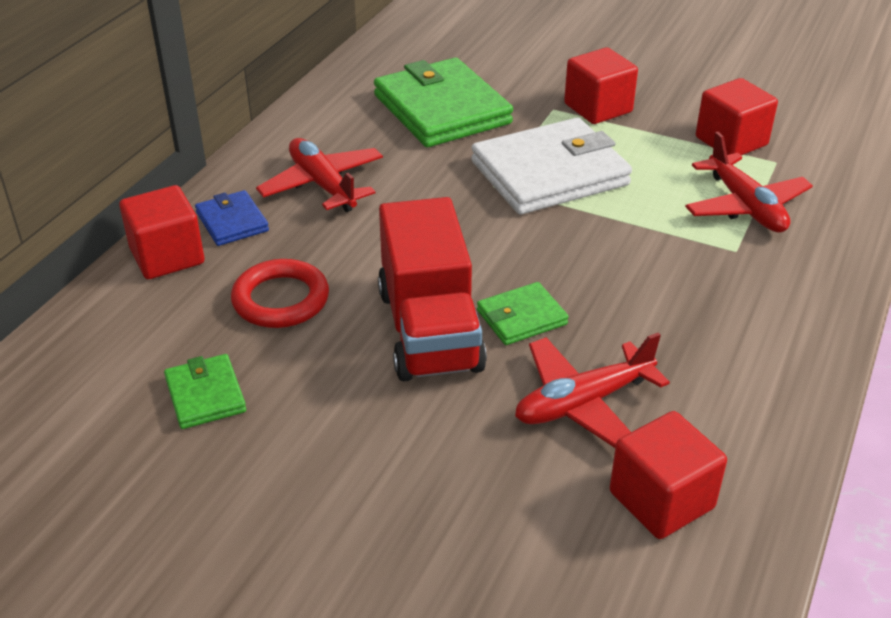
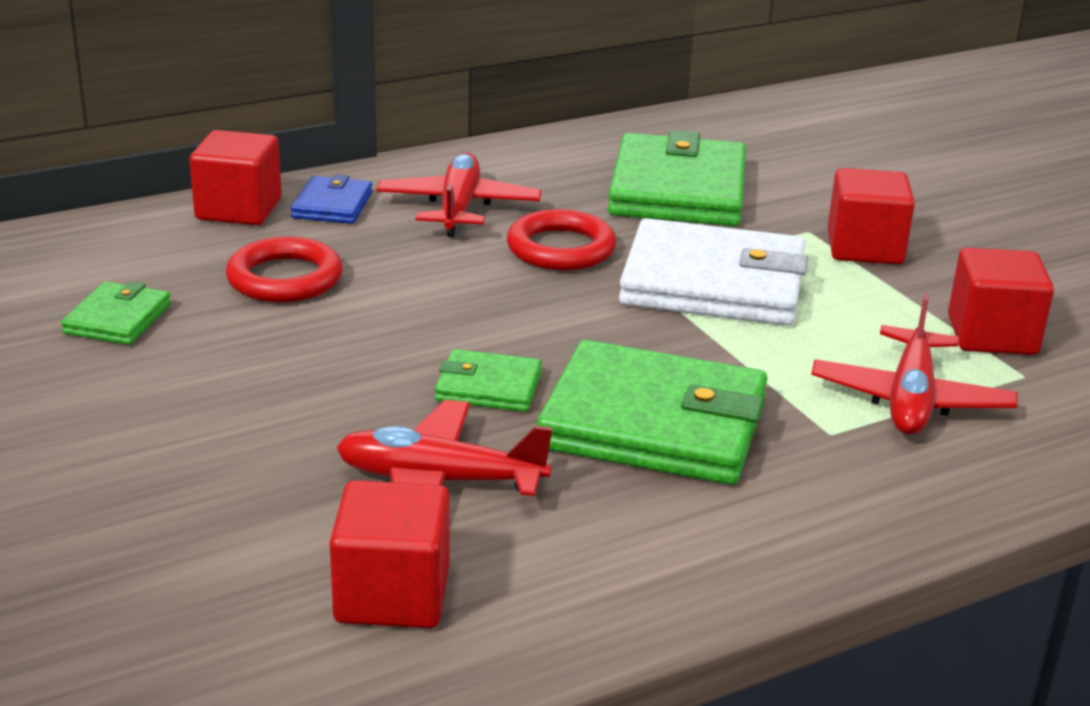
camera: 35 degrees right, 10 degrees down
(429, 188) = (561, 248): none -> red ring
(429, 330) = (382, 358): red truck -> none
(643, 294) = (653, 423): none -> green wallet

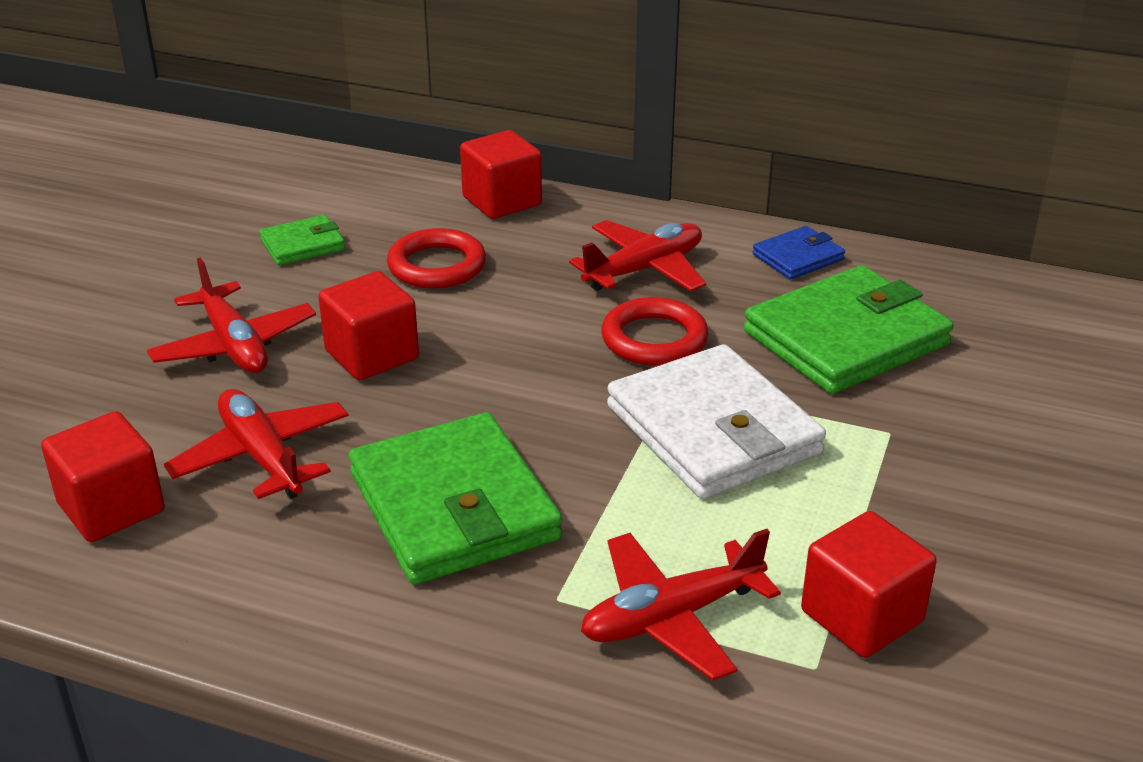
camera: 50 degrees right, 5 degrees up
(227, 422) = (234, 345): none -> red plane
(332, 205) = (564, 226): blue wallet -> blue wallet (798, 257)
(488, 387) = (407, 413): green wallet -> none
(864, 248) = (909, 474): red cube -> red cube (372, 355)

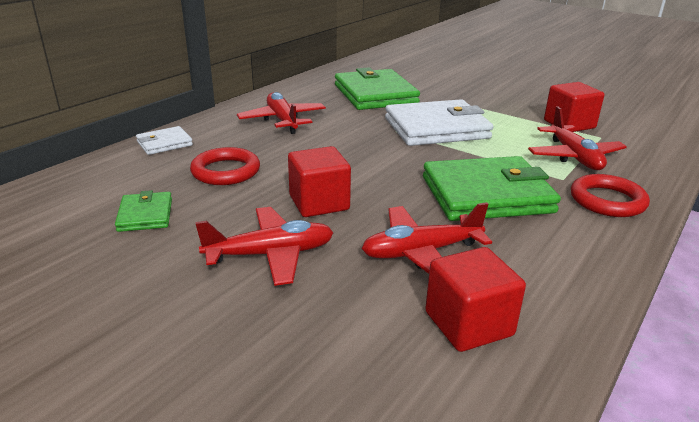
camera: 75 degrees left, 5 degrees down
(502, 201) = (164, 143): red cube -> white wallet
(654, 339) = (352, 128): red ring -> red ring (607, 201)
(798, 257) = (300, 91): blue wallet -> none

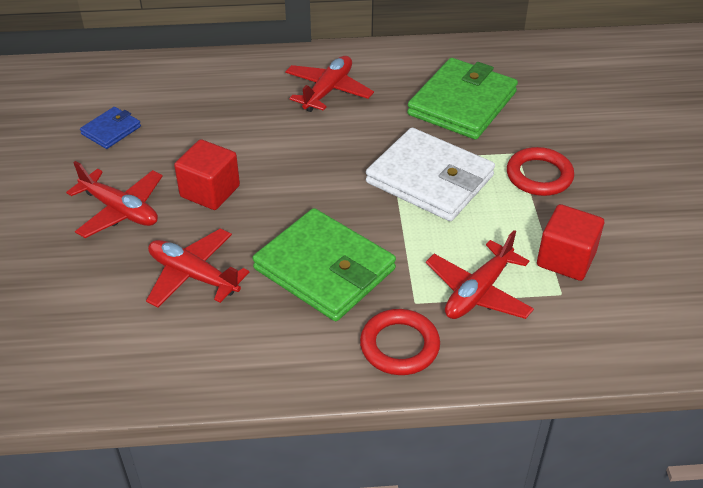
camera: 50 degrees right, 15 degrees up
(145, 215) = (111, 130): green wallet -> blue wallet
(164, 143) = (214, 67): white wallet -> none
(226, 171) = (206, 122): red ring -> red ring (539, 176)
(468, 324) = (127, 337): red cube -> none

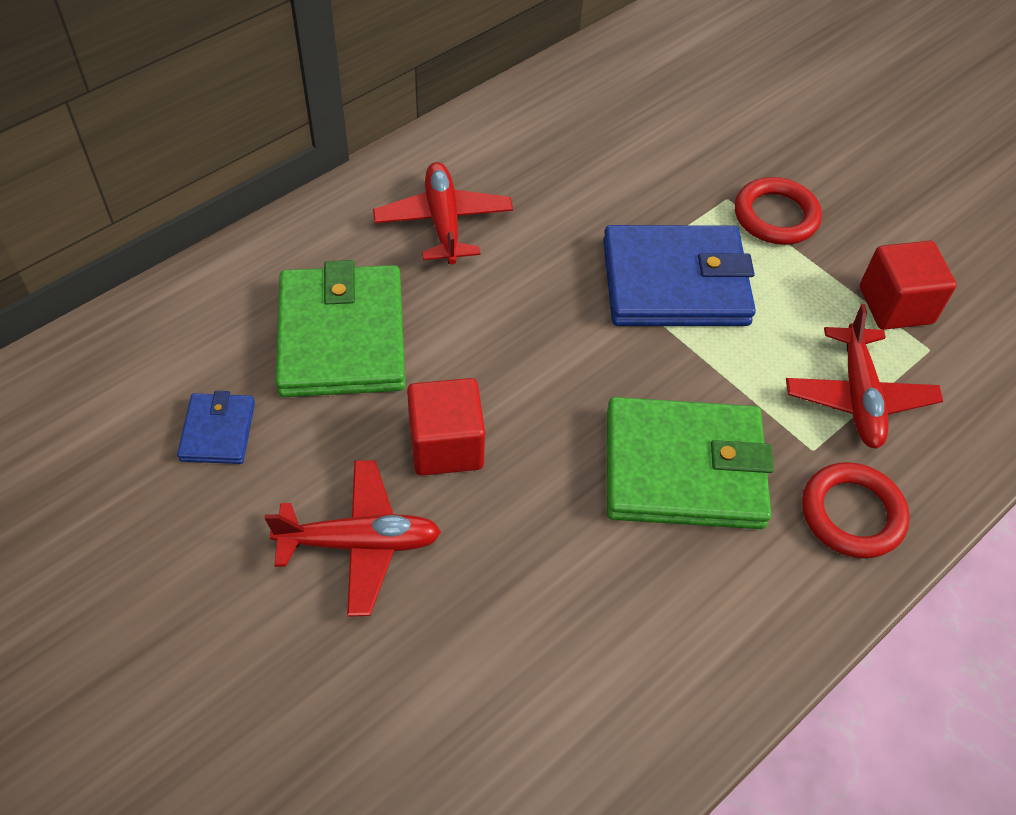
camera: 40 degrees left, 10 degrees up
(193, 275) = (549, 575): red plane -> none
(430, 179) = (675, 282): white wallet -> blue wallet
(462, 103) = (610, 163): green wallet -> green wallet (342, 336)

